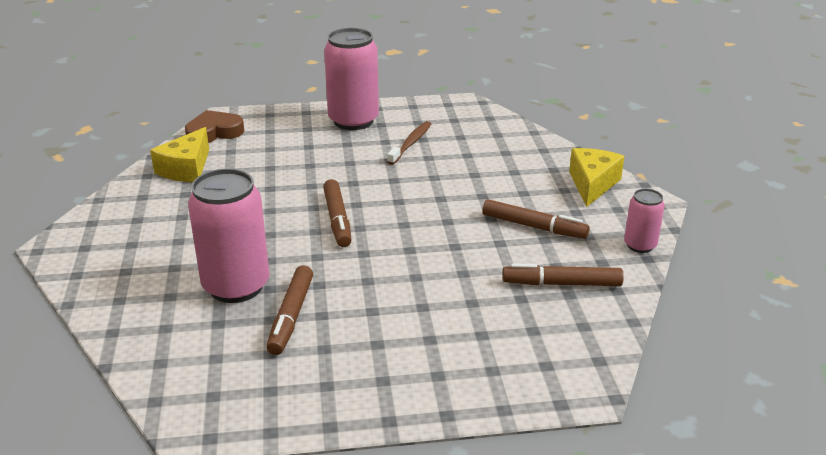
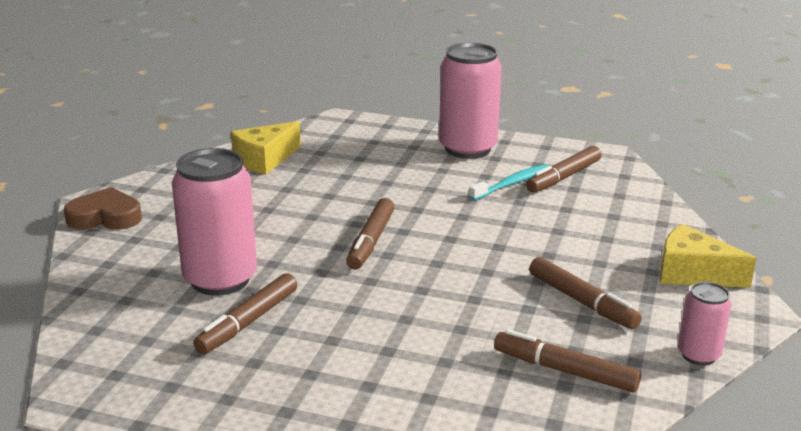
camera: 25 degrees right, 5 degrees down
(214, 132) = (318, 131): brown heart -> brown heart (105, 217)
(411, 143) = (511, 183): brown toothbrush -> turquoise toothbrush
(446, 129) = (564, 177): none -> brown marker
(592, 184) = (692, 273): yellow cheese -> yellow cheese turned 105 degrees counterclockwise

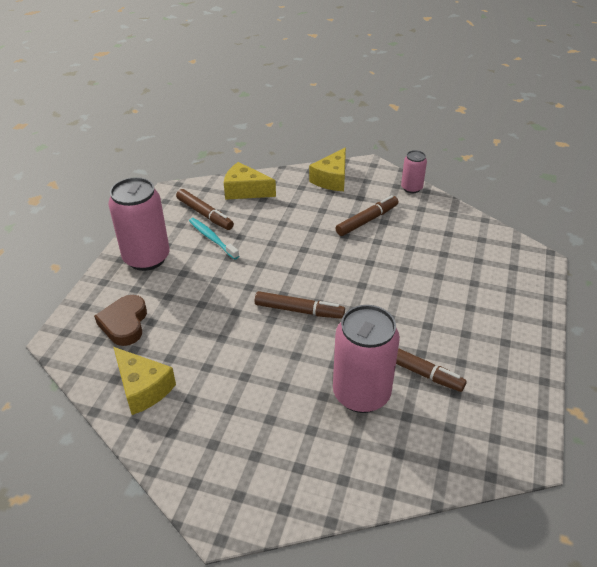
camera: 90 degrees left, 15 degrees up
(105, 217) = (255, 502): brown heart -> brown heart (124, 323)
(565, 371) = (436, 232): brown marker -> none
(630, 202) = (245, 191): none -> yellow cheese

